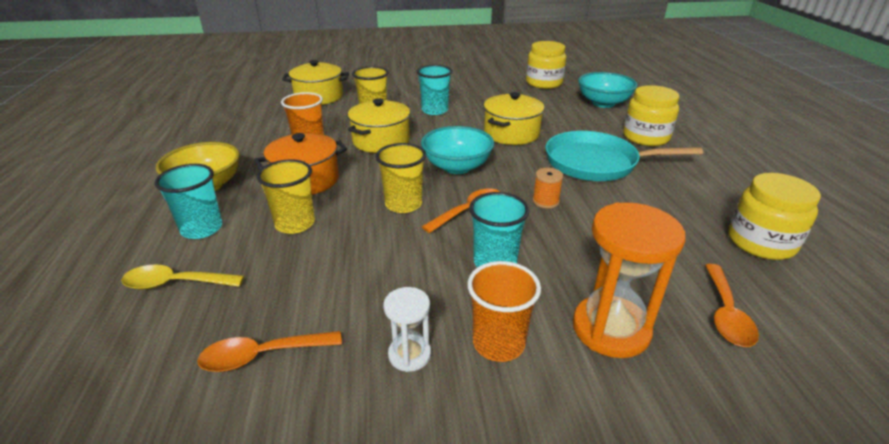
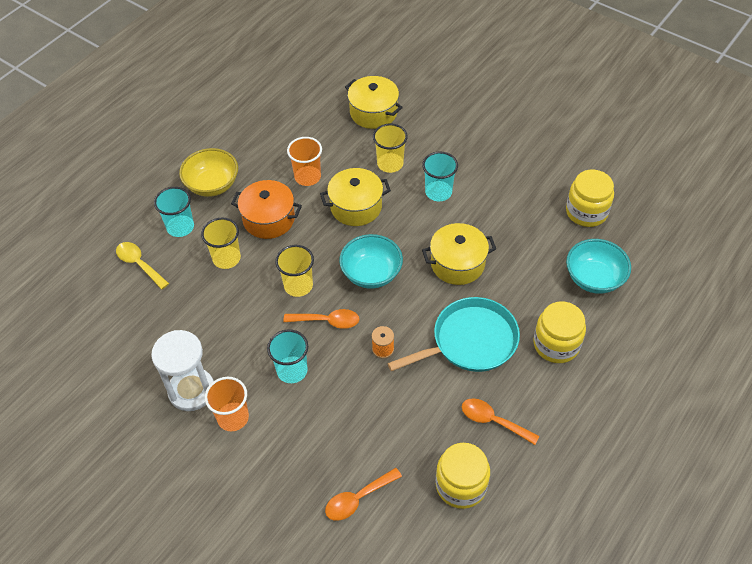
camera: 45 degrees right, 20 degrees up
(262, 355) = (138, 341): orange spoon -> orange spoon (493, 421)
(409, 354) = (191, 390): white hourglass -> white hourglass, size x1.86
(595, 163) = (470, 341): turquoise pan -> turquoise pan turned 105 degrees clockwise
(610, 329) = (290, 455): orange hourglass -> none

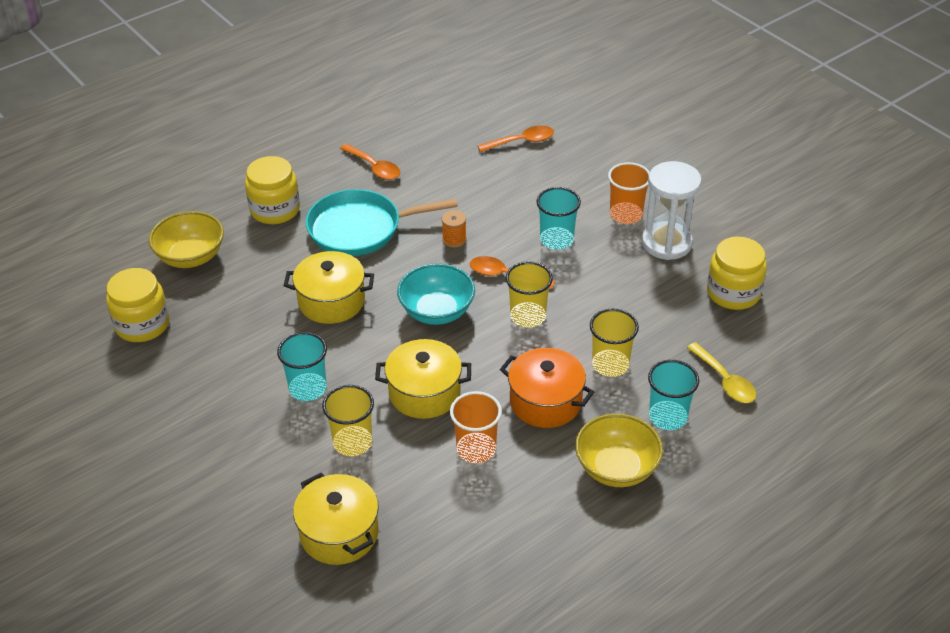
camera: 165 degrees left, 10 degrees down
(461, 485) = (427, 134): yellow jar -> yellow jar (733, 293)
(594, 278) = (191, 257): turquoise bowl -> yellow bowl

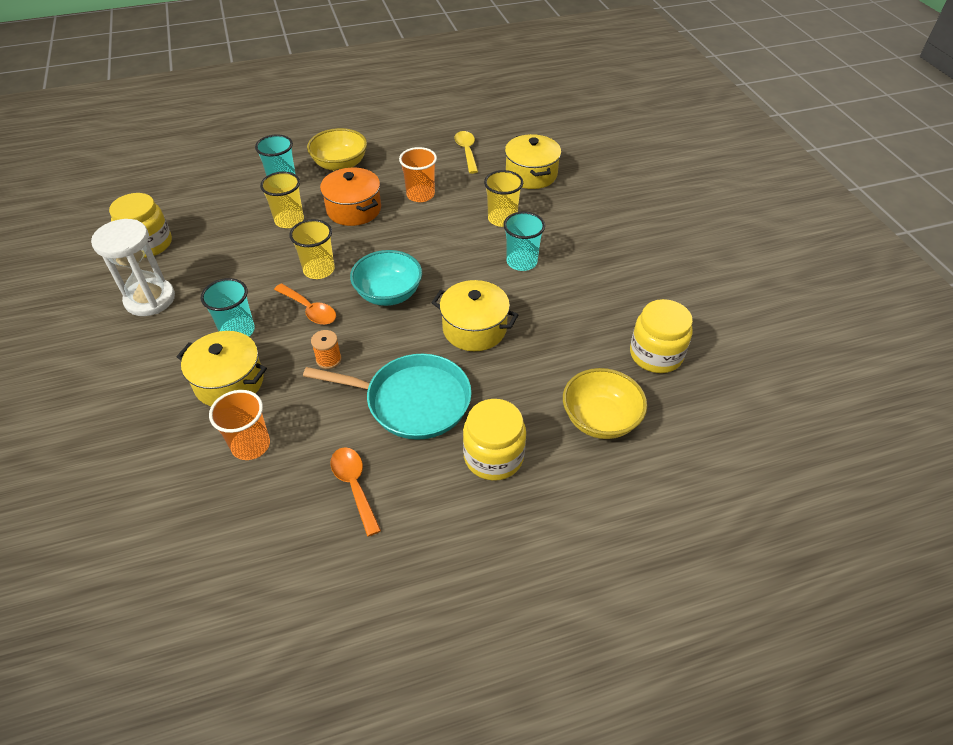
camera: 160 degrees left, 5 degrees up
(424, 393) = (435, 236): yellow pot -> yellow pot (229, 382)
(521, 141) = (164, 470): orange spoon -> none
(626, 214) = (153, 338): orange cup -> orange cup (251, 445)
(725, 381) = (224, 191): yellow spoon -> yellow spoon (466, 151)

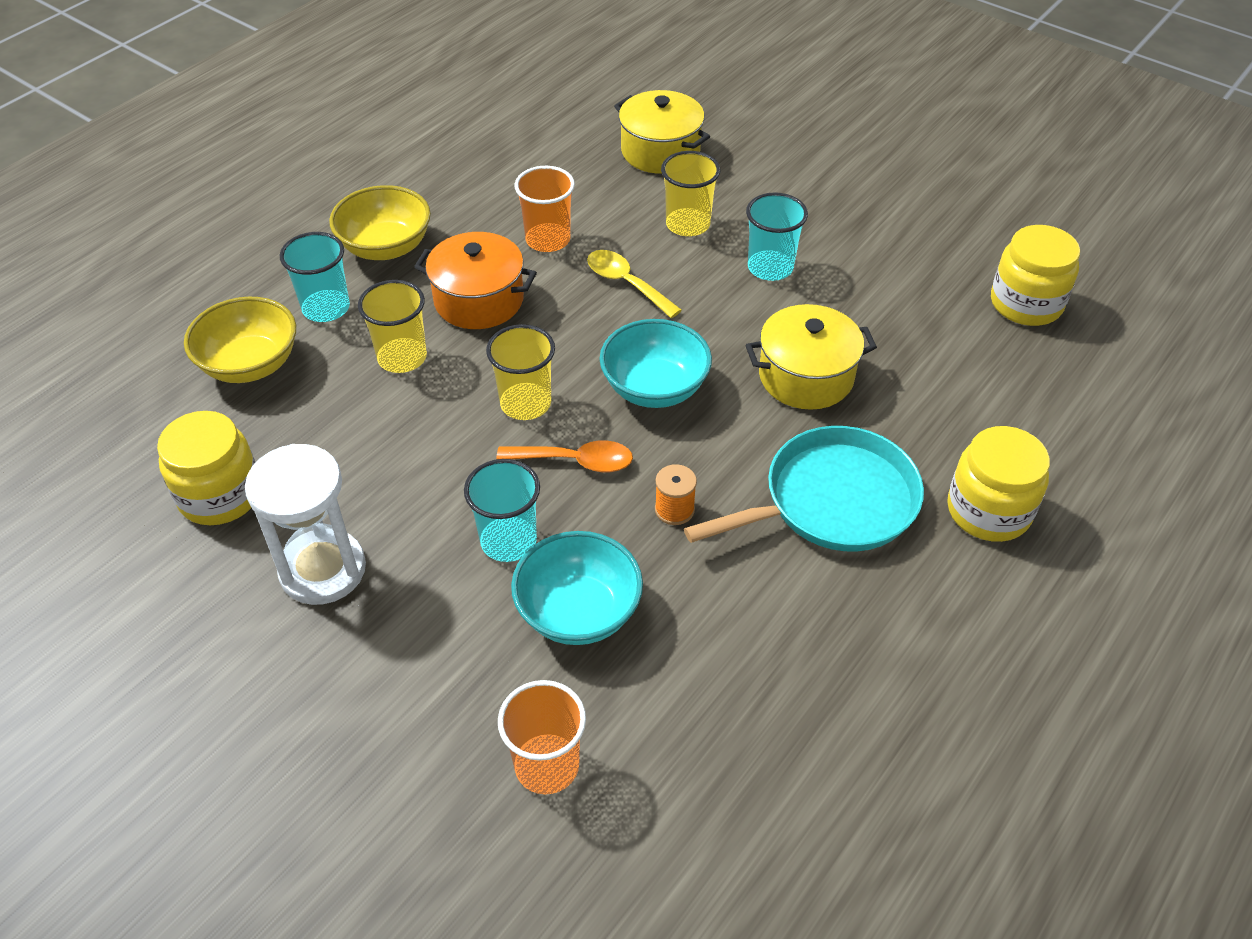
camera: 35 degrees left, 0 degrees up
(229, 382) = (578, 612): yellow pot -> turquoise bowl
(251, 445) = (701, 670): orange cup -> orange cup (547, 766)
(354, 486) = (880, 638): orange spoon -> none
(466, 151) = (544, 155): yellow spoon -> yellow spoon (626, 283)
(600, 419) = (1048, 406): yellow bowl -> yellow bowl (250, 364)

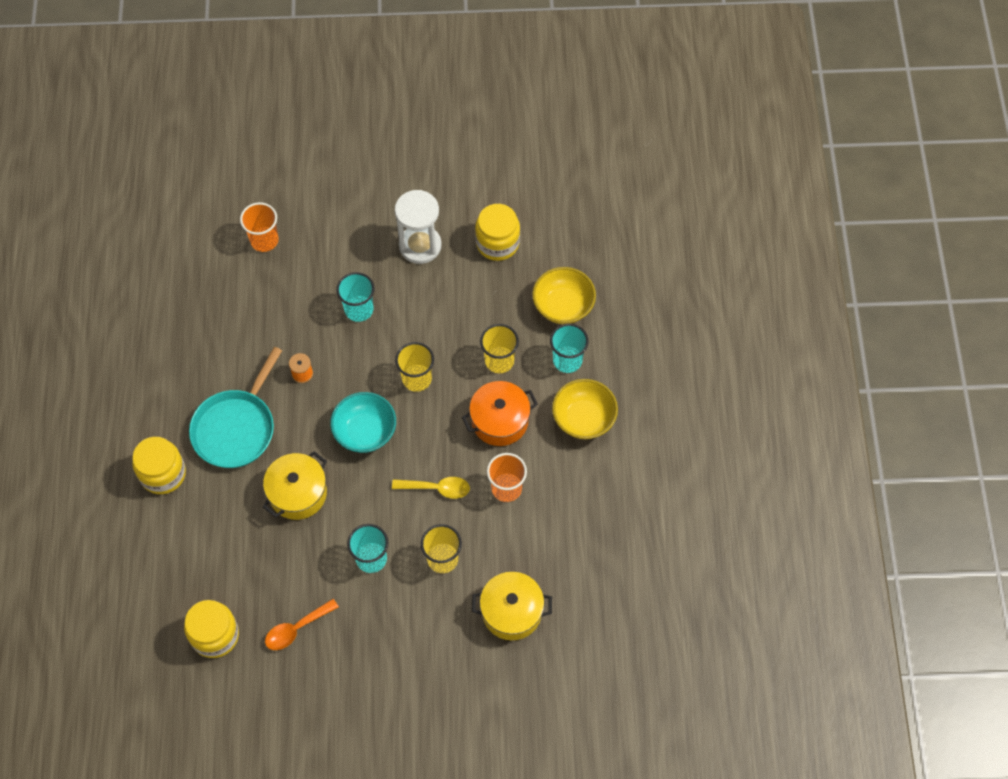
camera: 140 degrees right, 15 degrees up
(575, 461) = (366, 366): orange spoon -> orange spoon (296, 629)
(578, 612) = (303, 301): turquoise bowl -> none

